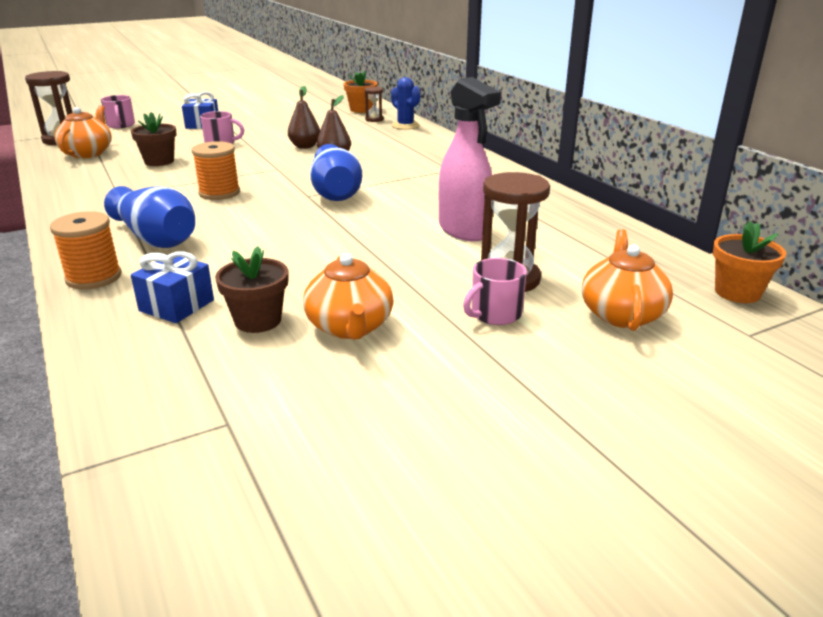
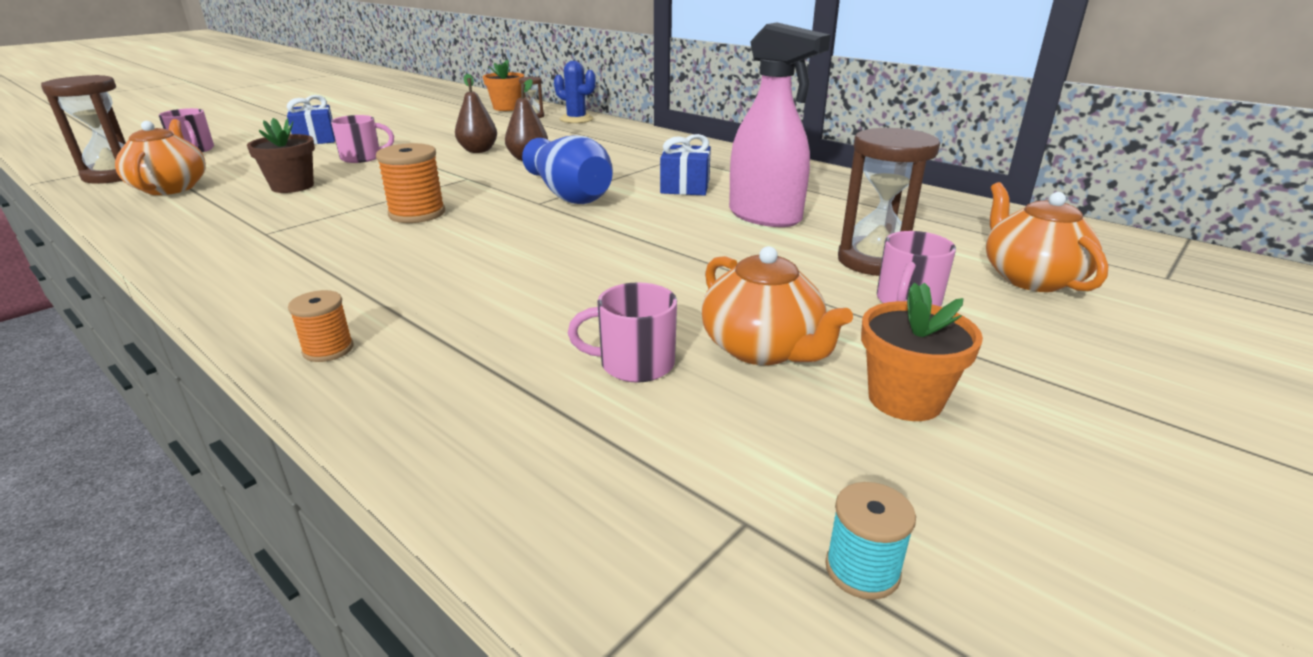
camera: 20 degrees left, 0 degrees up
(94, 277) = (328, 350): orange spool -> orange spool, size x0.58
(156, 238) = (378, 281): blue vase -> none
(177, 305) = (497, 366): blue gift -> blue gift (685, 187)
(258, 320) = (635, 364): brown flower pot -> pink mug
(264, 463) = (862, 570): none -> turquoise spool
(737, 292) = (1101, 238): orange flower pot -> orange flower pot (905, 399)

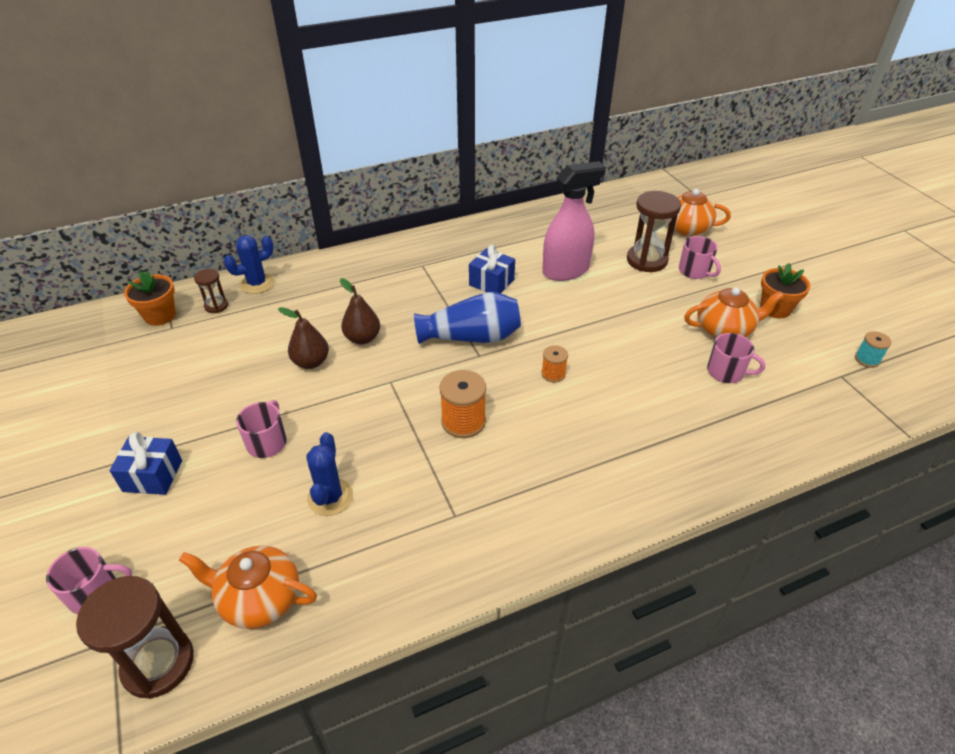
camera: 65 degrees left, 15 degrees up
(292, 186) = (330, 497): brown flower pot -> blue cactus
(328, 350) = (676, 483): orange spool -> orange spool (553, 374)
(635, 364) = (726, 372): pink mug -> pink mug turned 90 degrees counterclockwise

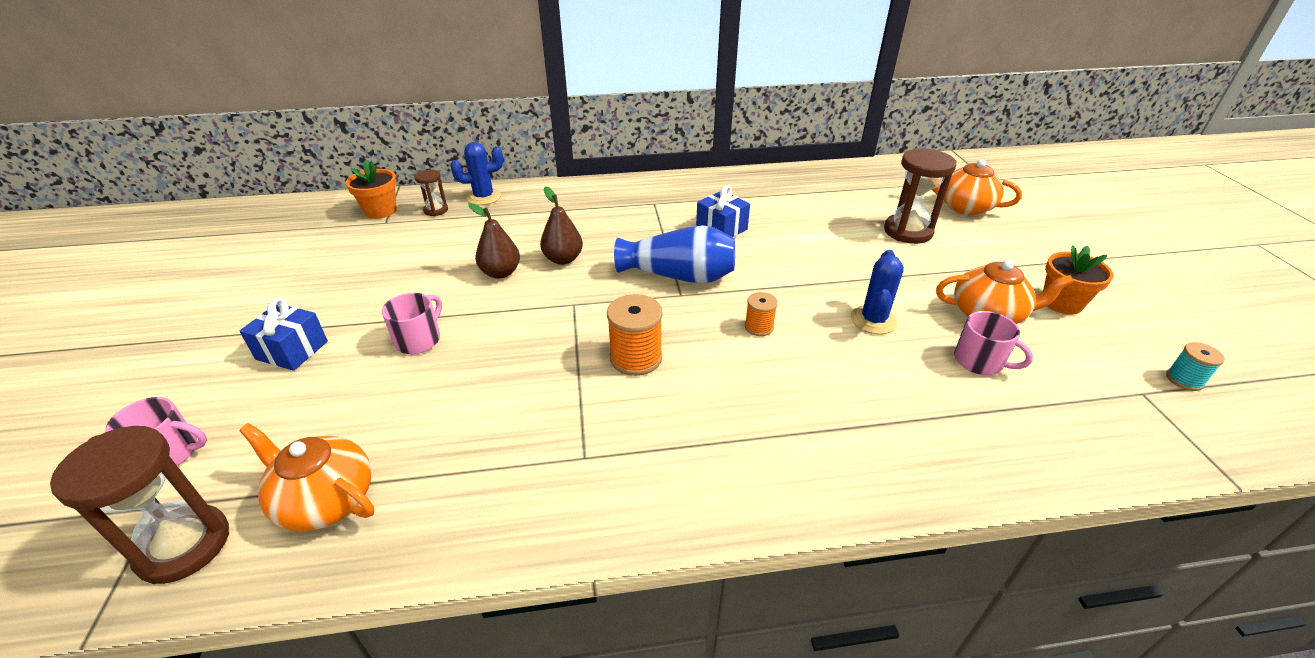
camera: 15 degrees right, 5 degrees down
(330, 497) = (455, 408): blue cactus -> blue cactus (873, 320)
(566, 271) = (809, 229): pink spray bottle -> none
(695, 271) = (964, 250): pink mug -> none

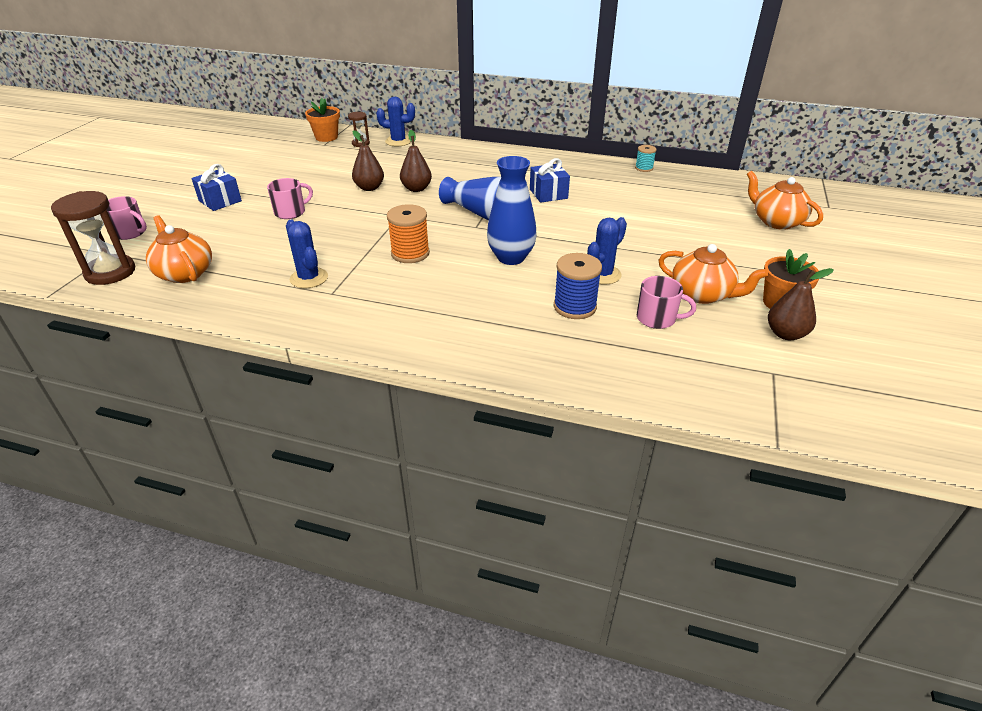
camera: 25 degrees right, 0 degrees up
(532, 443) = (309, 278): none -> blue cactus
(759, 327) = (511, 257): orange spool -> blue vase
(887, 374) = (575, 307): none -> blue spool
(908, 231) = (701, 227): brown hourglass -> none
(979, 361) = (657, 318): pink mug -> pink mug turned 45 degrees counterclockwise
(1103, 339) = (785, 334): none -> brown pear
(1184, 380) = (825, 376): turquoise spool -> turquoise spool (644, 168)

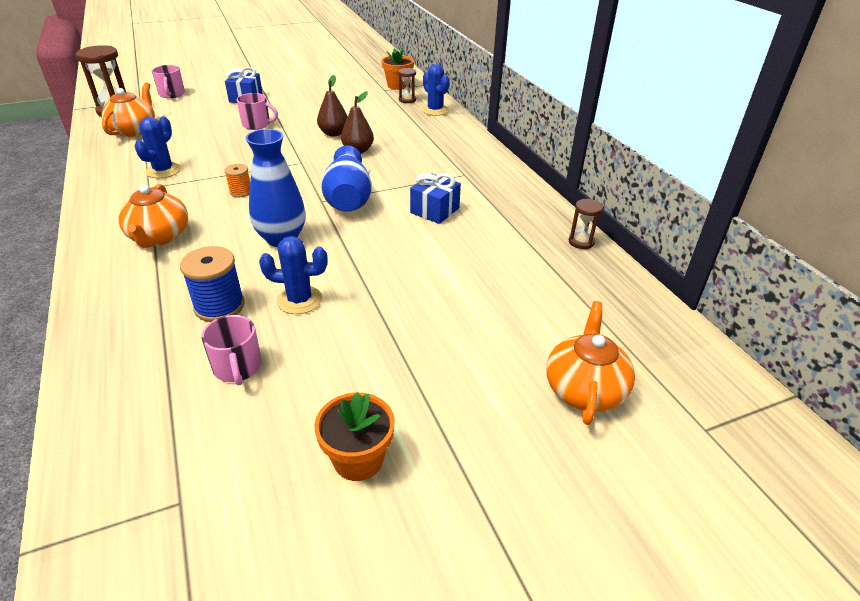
camera: 50 degrees right, 0 degrees up
(410, 253) = (241, 192): orange spool -> orange spool, size x0.58
(644, 168) = (581, 242): turquoise spool -> brown hourglass
(702, 294) = (320, 384): orange teapot -> orange teapot (159, 237)
(785, 334) = (282, 487): brown pear -> none

